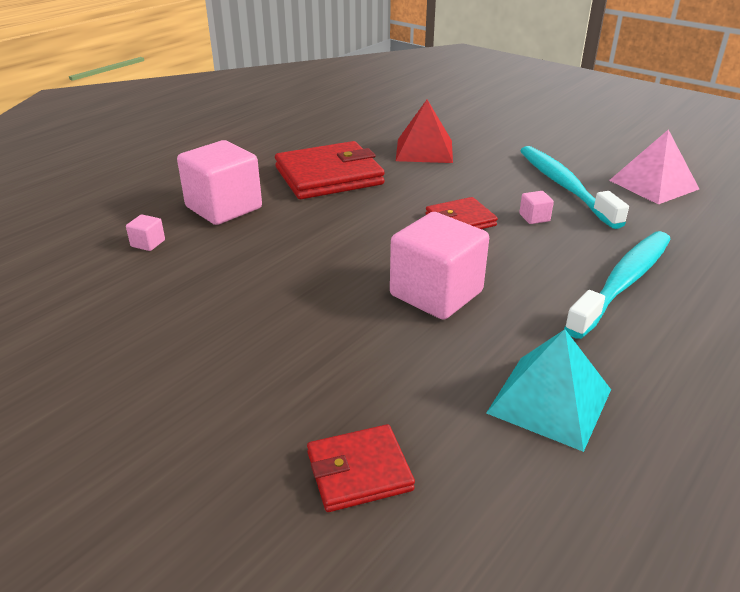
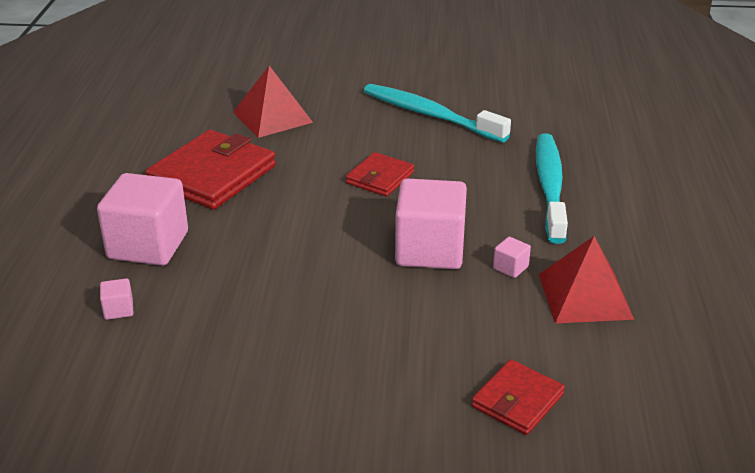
camera: 35 degrees left, 0 degrees up
(534, 218) = (435, 154): pink cube -> pink cube (510, 268)
(549, 401) = (584, 296): turquoise pyramid -> red pyramid
(653, 184) = (495, 90): pink pyramid -> none

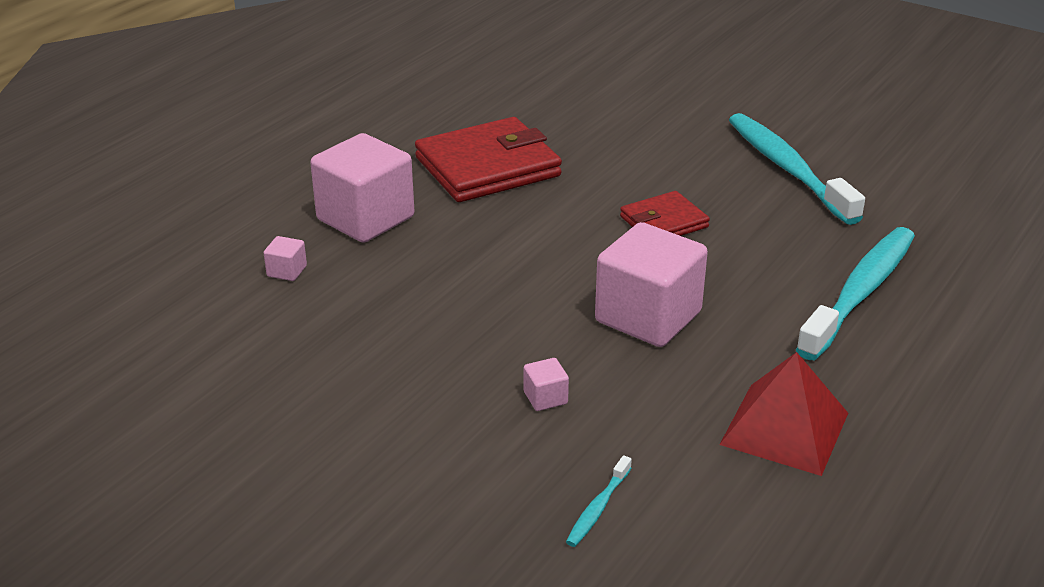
camera: 30 degrees right, 0 degrees up
(272, 117) = (604, 123): red pyramid -> none
(510, 268) = (724, 367): pink cube -> pink cube (545, 398)
(517, 400) = (598, 508): red wallet -> turquoise toothbrush

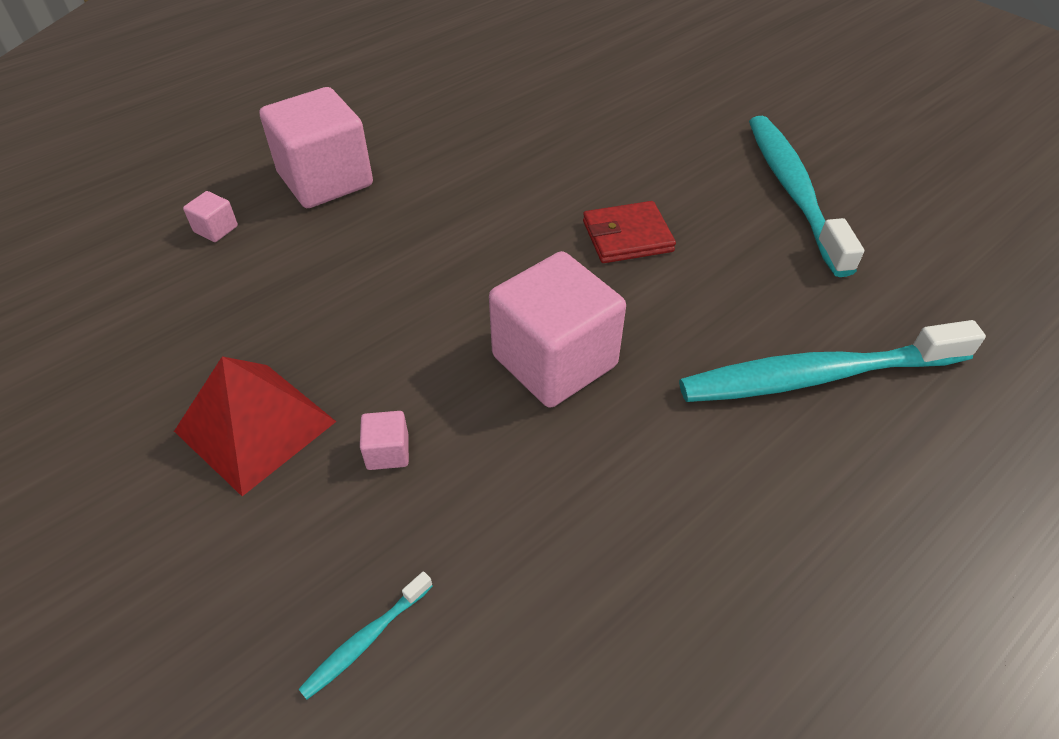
camera: 15 degrees right, 15 degrees up
(488, 167) = (476, 139): red wallet -> none
(784, 428) = (647, 566): red pyramid -> red pyramid (255, 426)
(860, 293) = (817, 376): turquoise toothbrush -> turquoise toothbrush turned 150 degrees counterclockwise

